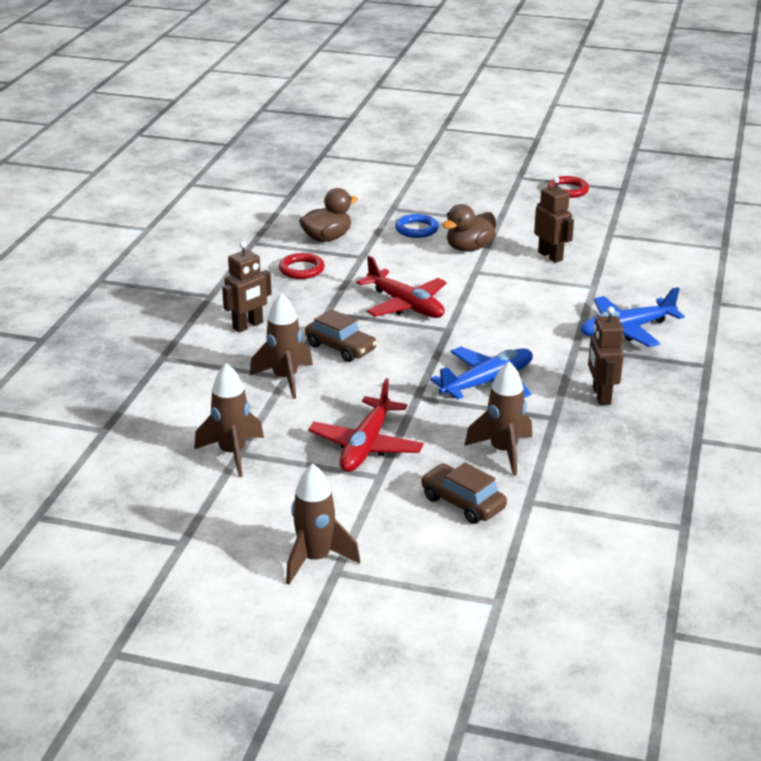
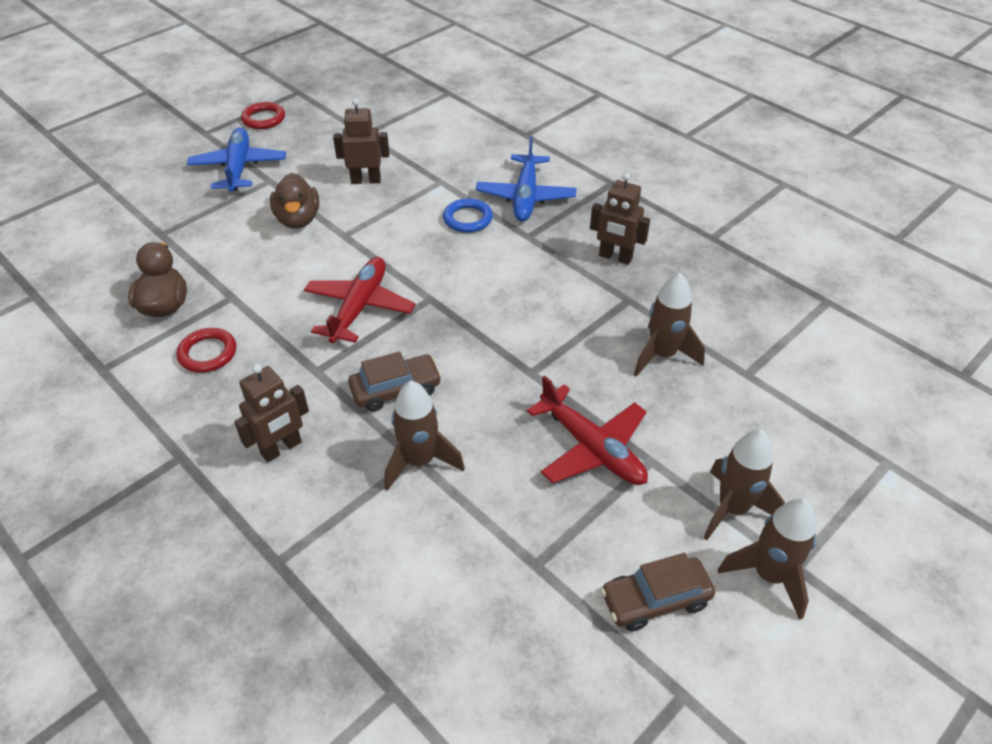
camera: 60 degrees left, 15 degrees up
(232, 453) = (534, 571): brown rocket -> brown rocket (732, 509)
(248, 326) = (281, 448): brown robot -> brown robot turned 60 degrees clockwise
(406, 305) = (359, 307): red plane -> red plane turned 60 degrees counterclockwise
(416, 229) = (223, 236): blue ring -> blue ring (467, 219)
(462, 503) = (728, 419): brown car -> brown car (655, 600)
(487, 382) = (543, 314): blue plane -> blue plane (238, 168)

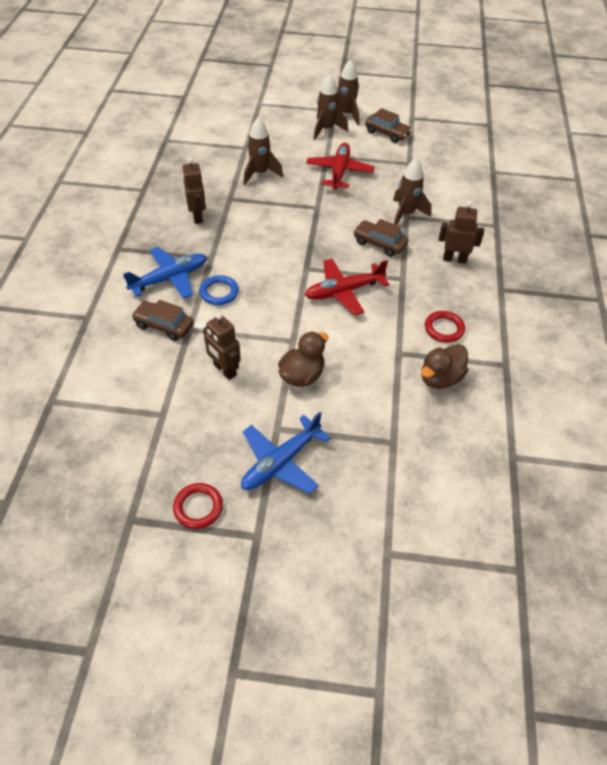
camera: 130 degrees left, 5 degrees up
(463, 169) = (164, 326): none -> brown car

